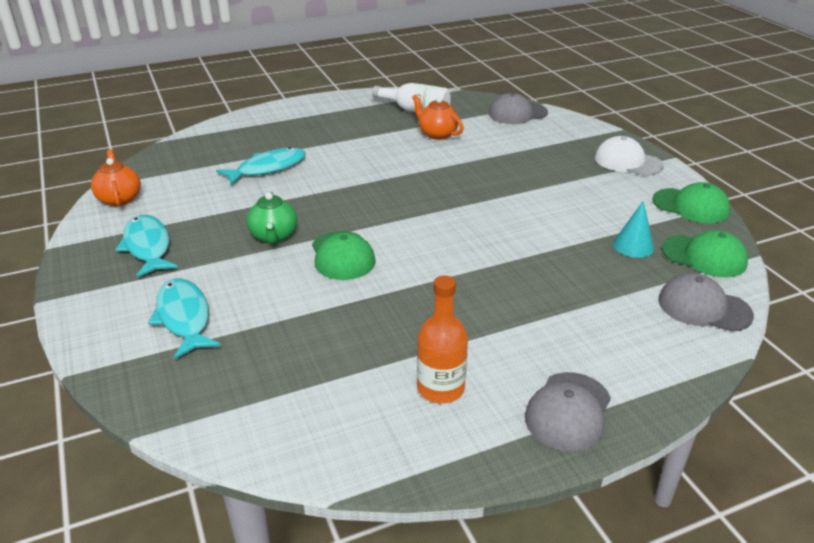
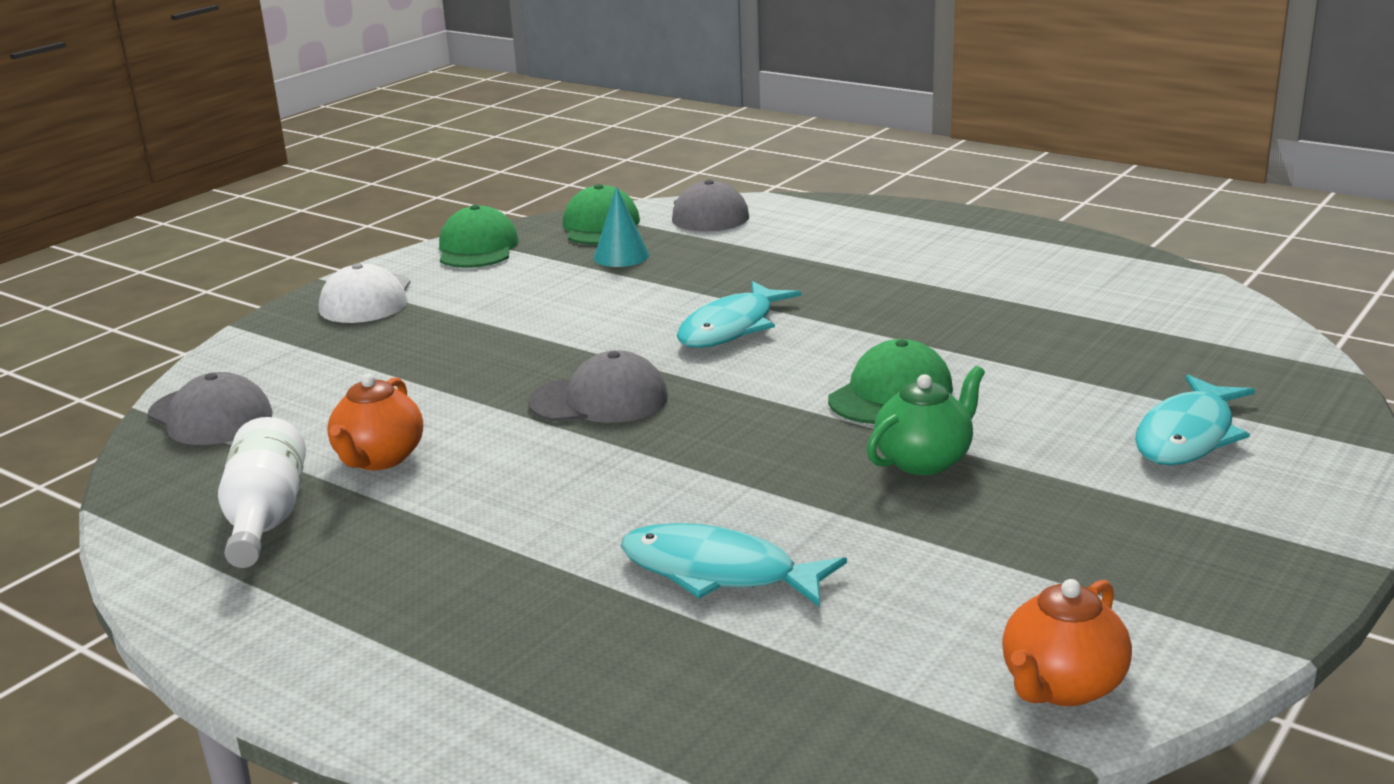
camera: 120 degrees left, 10 degrees down
(147, 247) = (1124, 553): turquoise fish -> turquoise fish (731, 328)
(440, 388) = (1023, 275): orange bottle -> none
(568, 411) = (957, 229): grey cap -> grey cap (599, 400)

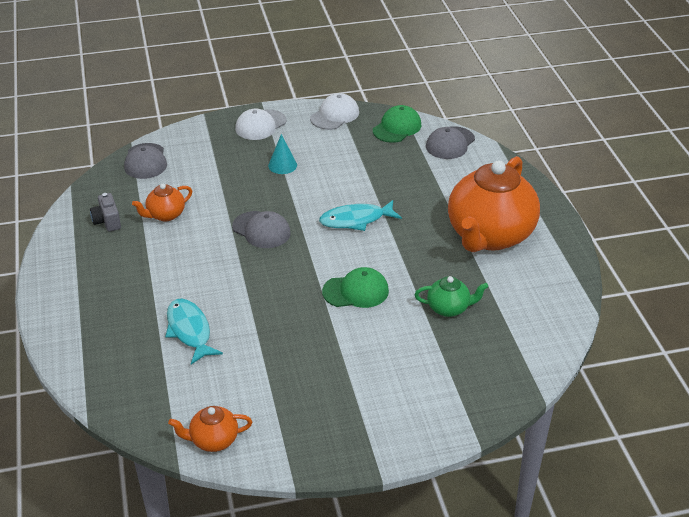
camera: 40 degrees right, 15 degrees up
(265, 518) = (107, 221): white bottle -> grey camera
(477, 248) = (334, 115): green cap -> white cap
(621, 256) = (378, 152): turquoise cone -> turquoise cone (282, 165)
(924, 460) = (316, 329): green teapot -> green teapot (449, 308)
(946, 267) = (489, 236): none -> orange teapot
(1188, 436) = (421, 382): turquoise fish -> none

